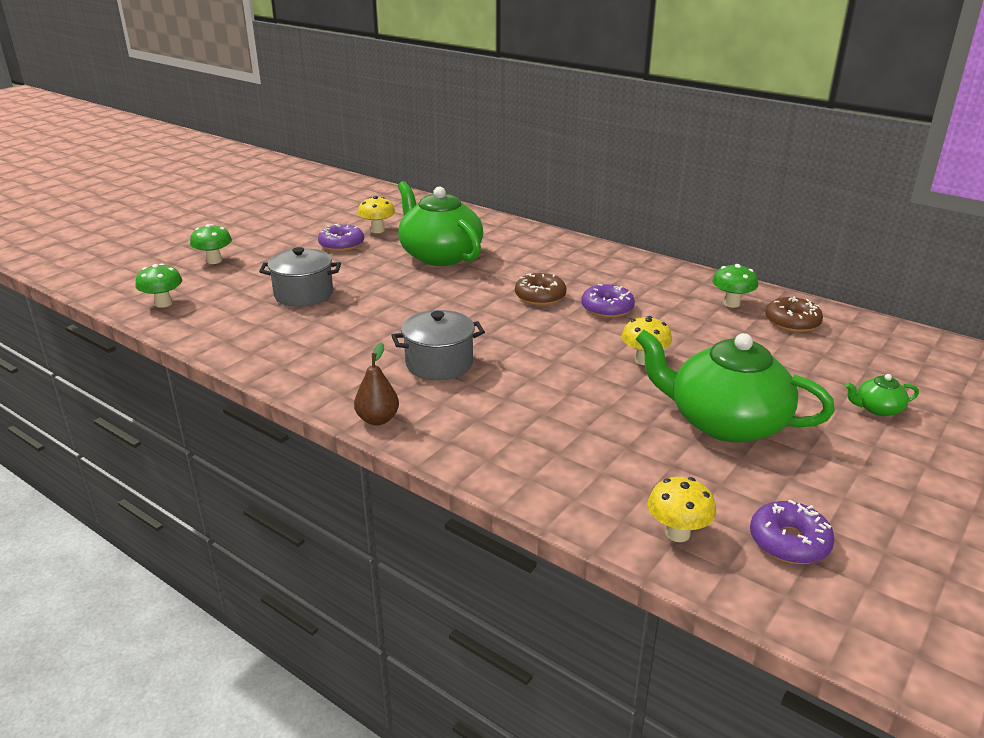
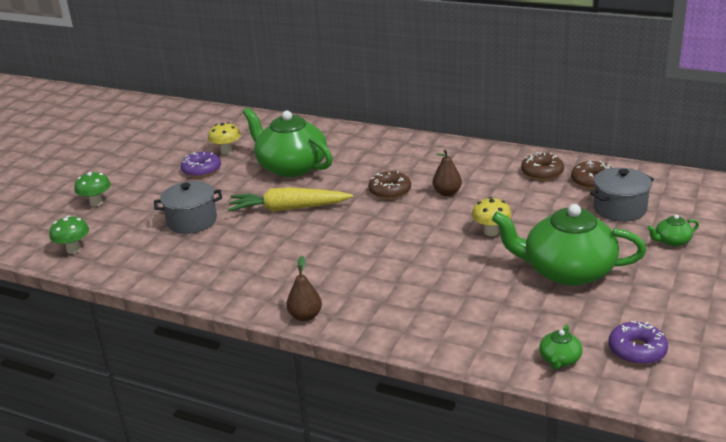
camera: 10 degrees left, 0 degrees up
(416, 298) = (288, 209): none -> yellow carrot
(439, 364) = (333, 262): grey pot -> grey pot (619, 209)
(607, 308) = (447, 193): purple donut -> brown pear
(677, 533) = (559, 359): yellow mushroom -> green teapot
(731, 303) = (542, 173): green mushroom -> brown donut

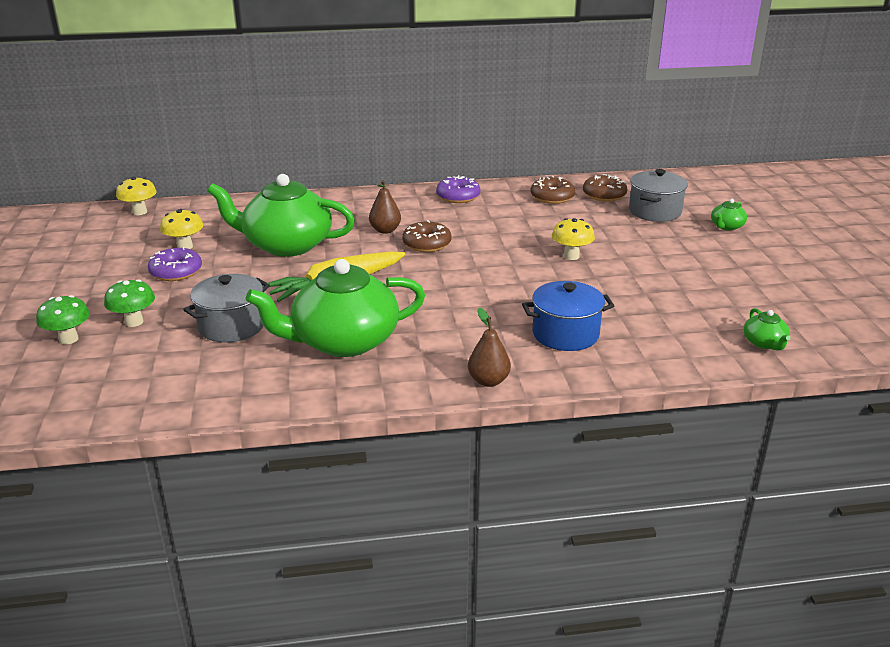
camera: 35 degrees left, 0 degrees up
(74, 249) = (101, 398): green mushroom -> green mushroom (134, 322)
(227, 116) = (140, 212): none -> yellow mushroom
(404, 298) = (565, 334): none -> blue pot
(447, 193) = (486, 233): brown pear -> brown pear (385, 230)
(567, 271) = (677, 271): green teapot -> green teapot (343, 341)
(637, 350) = (811, 317): purple donut -> purple donut (458, 196)

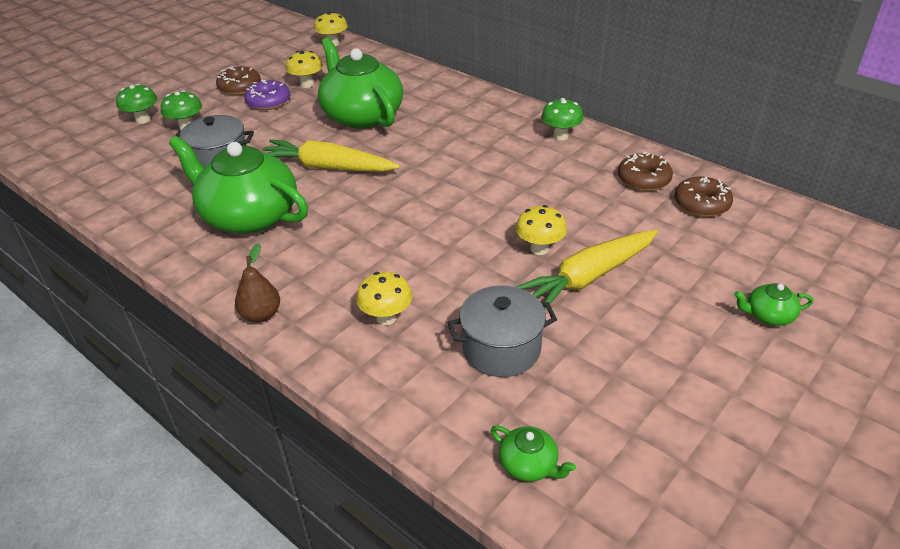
camera: 50 degrees right, 10 degrees up
(385, 230) = (446, 138): brown pear -> none
(427, 244) = (451, 168): brown donut -> brown donut (240, 87)
(458, 196) = (560, 136): purple donut -> green mushroom
(565, 334) = (386, 318): blue pot -> yellow mushroom
(623, 255) = (588, 278): none -> yellow carrot
(655, 211) = (719, 251): grey pot -> grey pot (501, 349)
(764, 343) = (529, 465): green teapot -> green teapot turned 90 degrees counterclockwise

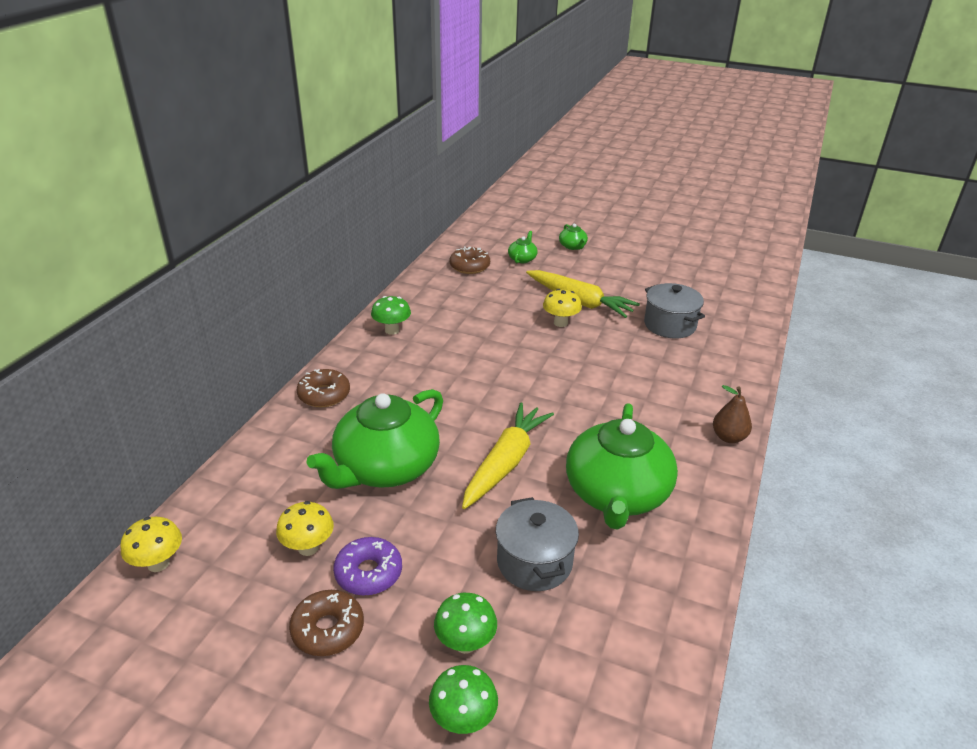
camera: 110 degrees left, 5 degrees down
(328, 167) = (505, 463): yellow carrot -> yellow carrot turned 150 degrees counterclockwise
(386, 318) = (681, 375): yellow mushroom -> none
(529, 465) = (742, 306): green teapot -> green teapot (522, 259)
(643, 179) = (447, 288): brown donut -> brown donut (324, 395)

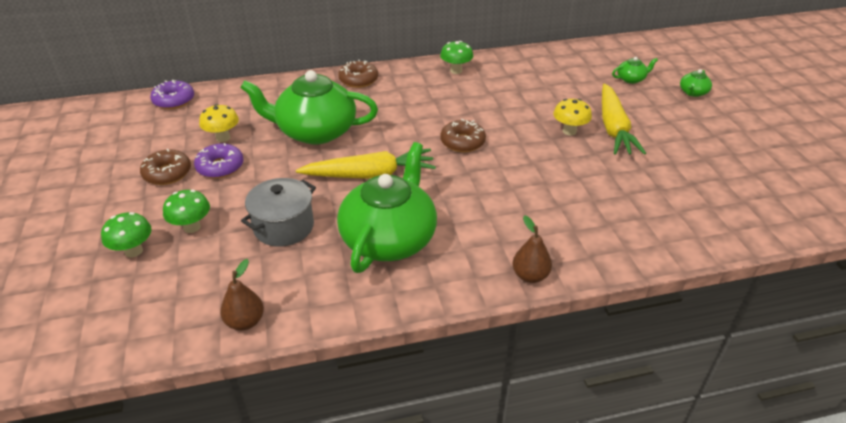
camera: 55 degrees right, 5 degrees up
(158, 563) = (174, 100): yellow mushroom -> purple donut
(469, 266) = (581, 63): brown donut -> brown donut (462, 142)
(617, 494) = (389, 238): green teapot -> green teapot turned 135 degrees clockwise
(665, 654) = (245, 321): none -> brown pear
(670, 325) = (653, 186): grey pot -> none

